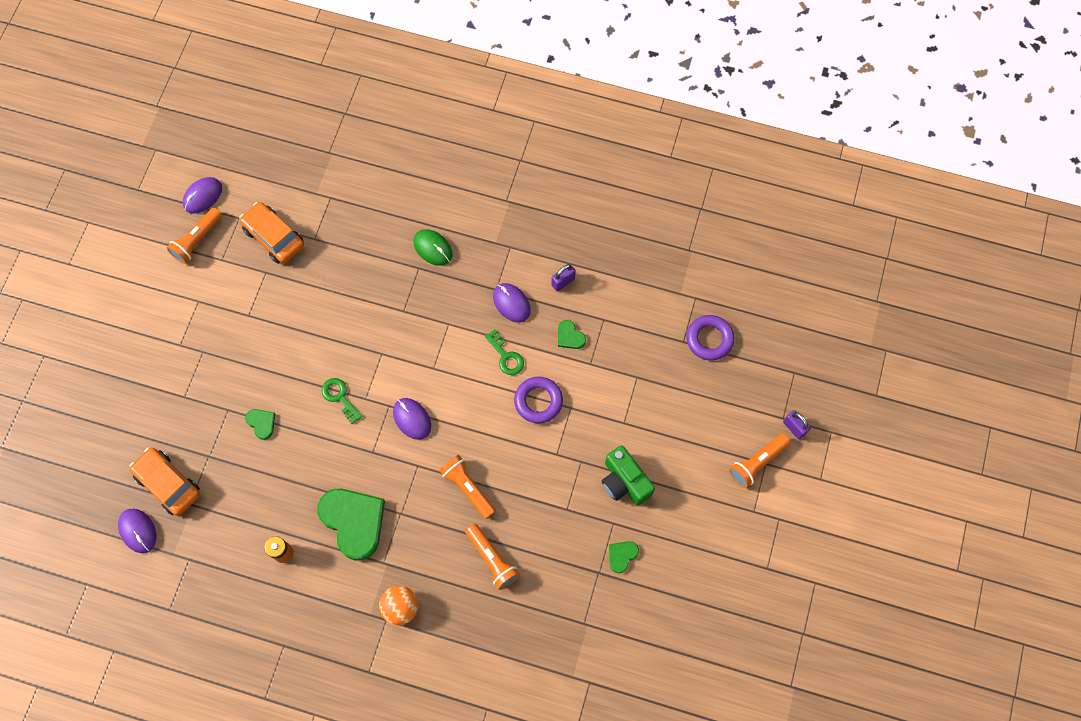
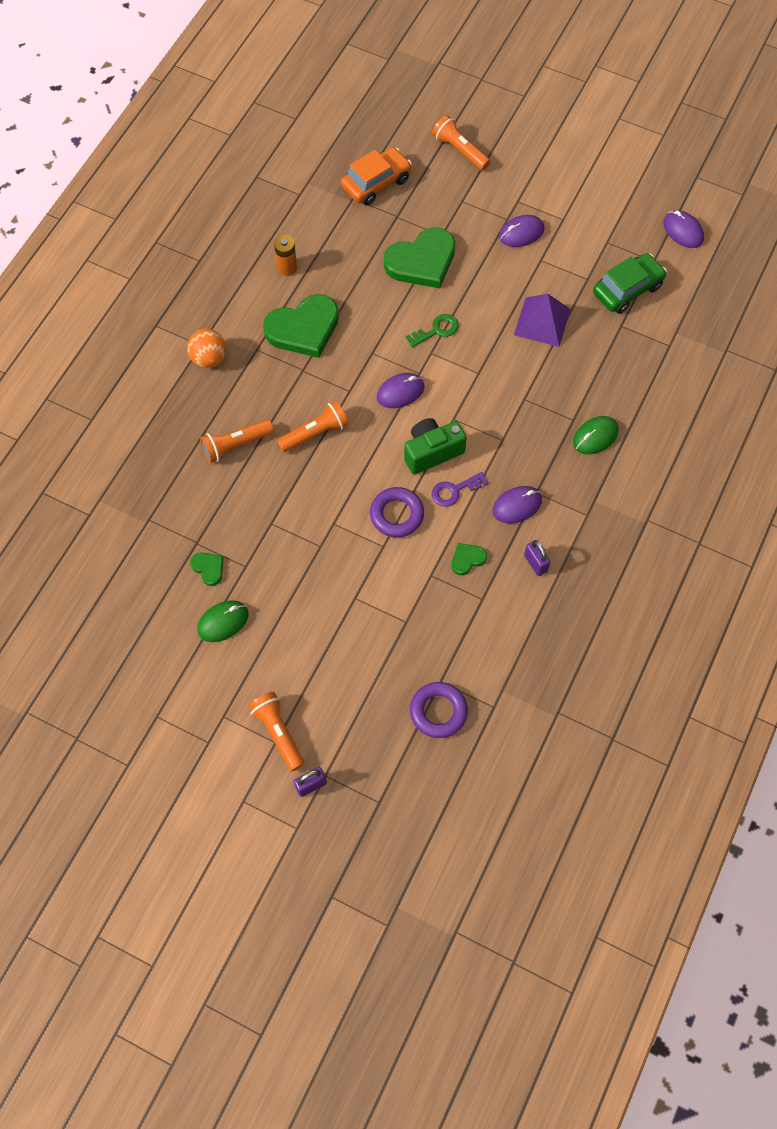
camera: 100 degrees right, 5 degrees down
(138, 531) = (336, 157): purple mouse -> purple mouse (521, 233)
(197, 240) = (632, 223): orange flashlight -> orange flashlight (460, 151)
(261, 423) = (422, 261): green heart -> green heart, size x2.21
(274, 237) = (627, 289): orange car -> green car
(318, 305) = (542, 322): none -> purple pyramid
(506, 356) = (454, 491): green key -> purple key
(624, 481) = (288, 586): green camera -> green camera (432, 452)
(670, 531) = (223, 622): none -> green mouse

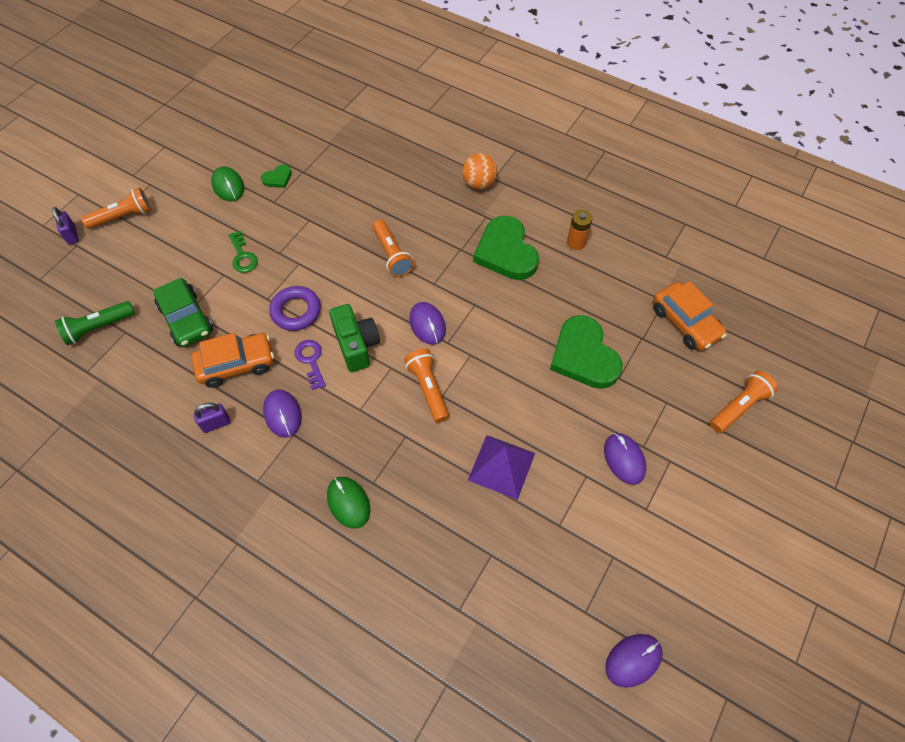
camera: 95 degrees right, 5 degrees down
(236, 445) = (389, 199): orange flashlight -> orange flashlight (428, 389)
(436, 330) = (497, 362): green key -> green key (243, 256)
(438, 711) = (98, 327): purple ring -> green flashlight
(467, 559) = (236, 364): green heart -> orange car
(627, 289) = (542, 570): green car -> green car (186, 319)

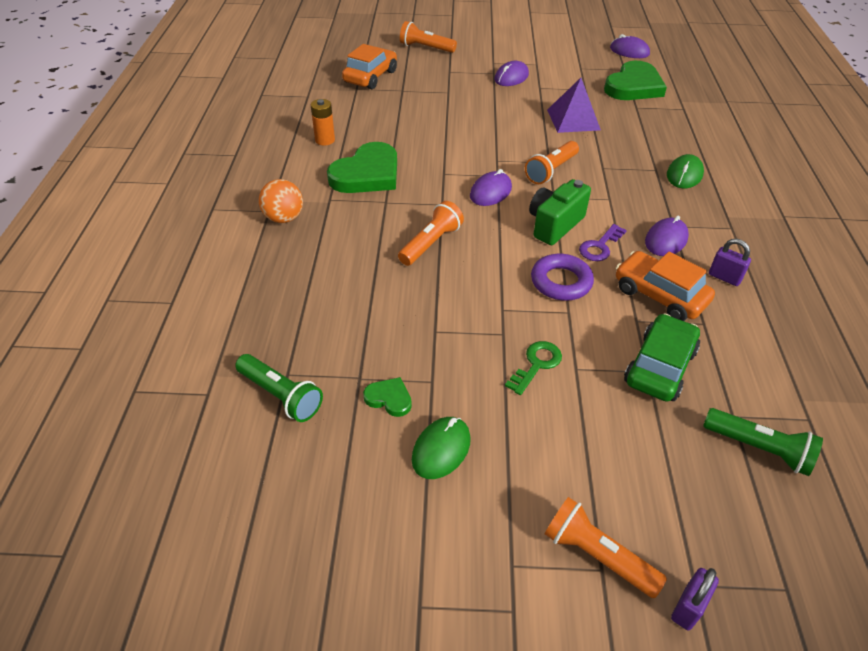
camera: 120 degrees left, 15 degrees down
(317, 136) = (281, 395): none -> green flashlight
(584, 356) = (443, 109): green heart -> green heart (634, 86)

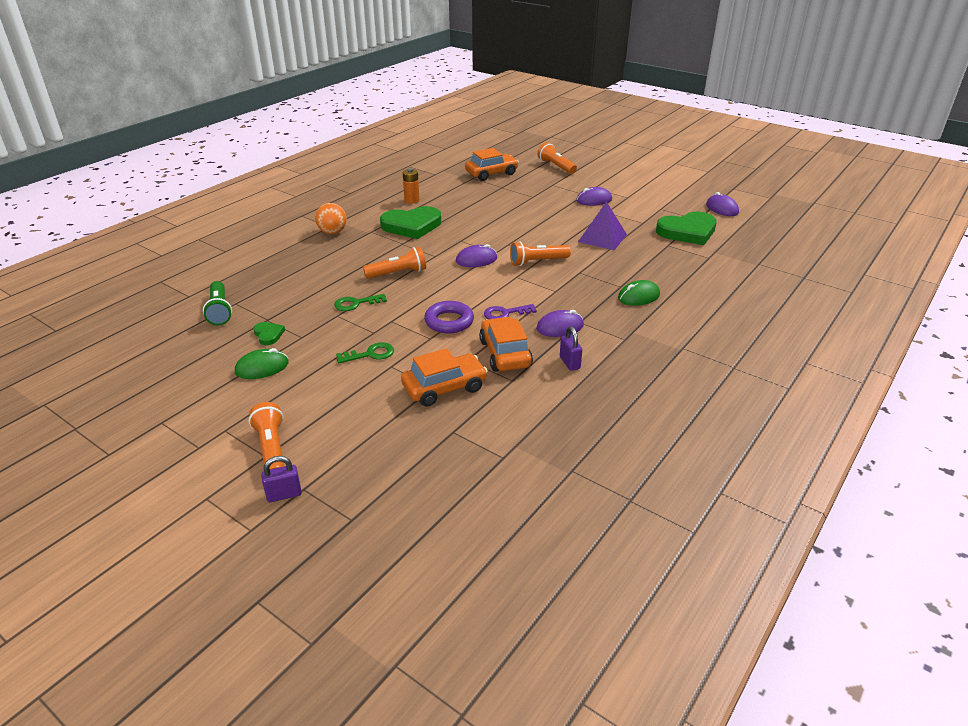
camera: 35 degrees right, 10 degrees down
(436, 305) = (356, 303): none -> green key
(554, 225) = (492, 291): green camera -> none
(659, 367) = (444, 388): green car -> orange car
(758, 448) = (443, 453): green flashlight -> none

